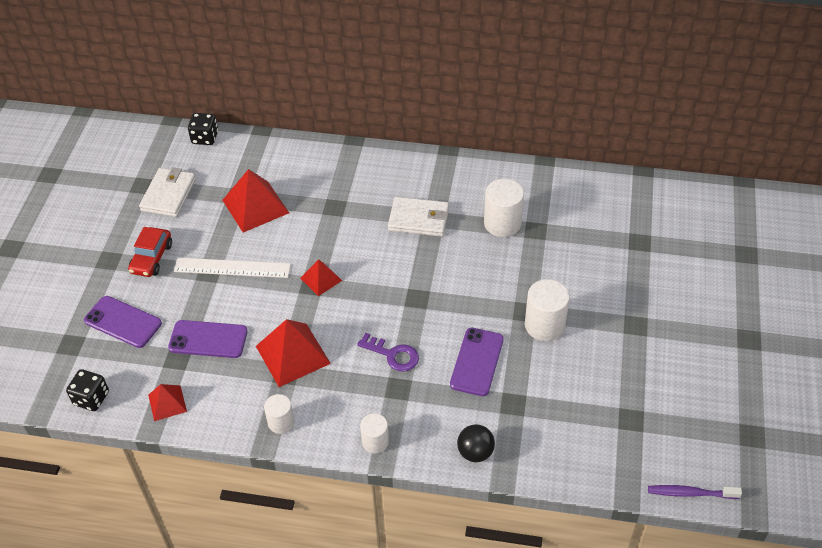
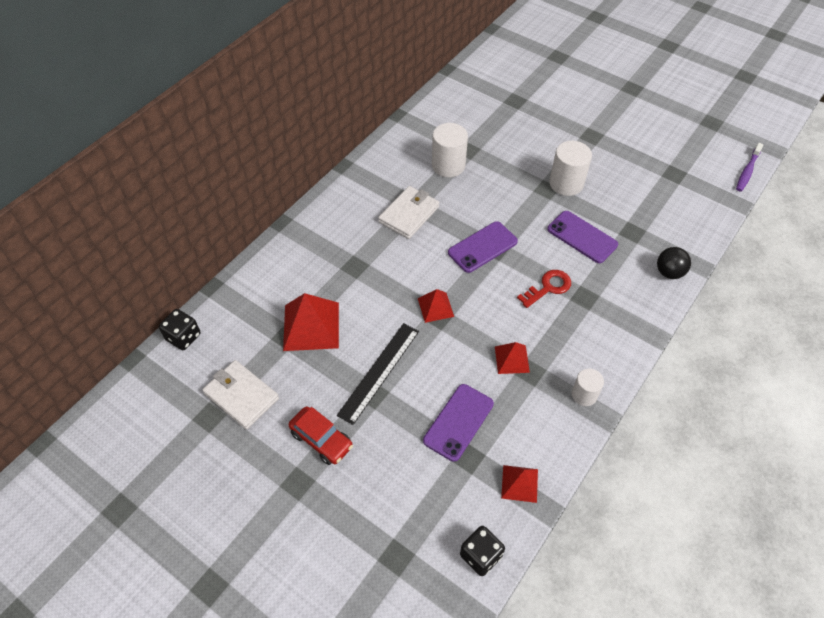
camera: 65 degrees left, 5 degrees up
(123, 322) = (393, 494): purple phone -> purple phone (482, 247)
(232, 268) = (379, 372): white ruler -> black ruler
(293, 354) = (512, 359): red pyramid -> red pyramid, size x0.56
(375, 442) = (633, 333): white cylinder -> none
(393, 355) = (548, 287): purple key -> red key

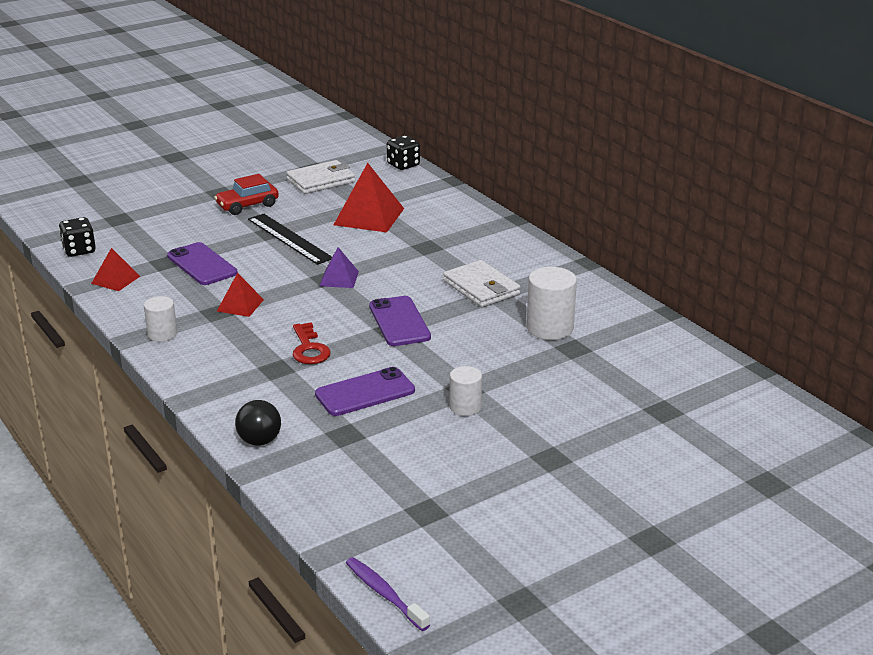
camera: 110 degrees right, 25 degrees down
(435, 307) = (339, 278): red pyramid -> purple pyramid
(566, 183) = (465, 407): white cylinder -> white cylinder, size x0.62

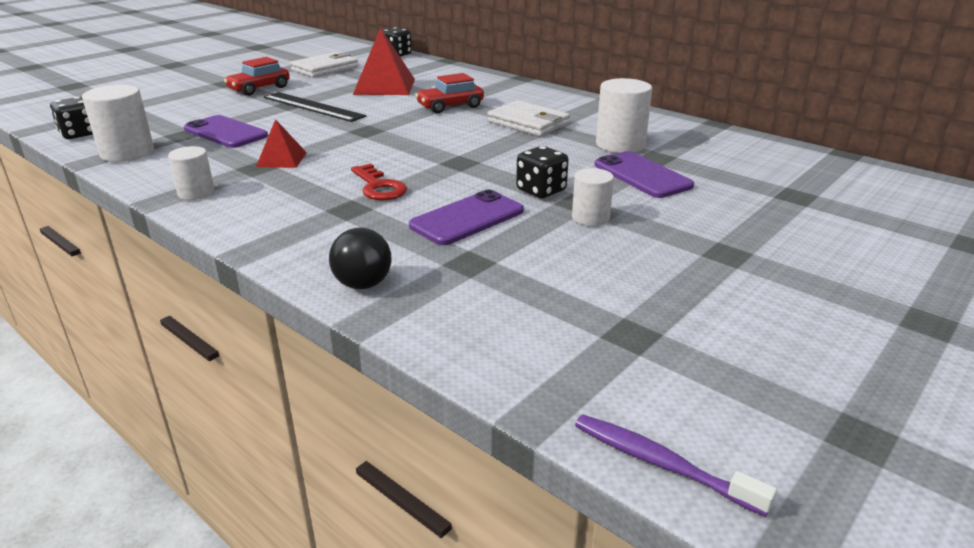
camera: 15 degrees left, 0 degrees up
(116, 279) = (127, 153): red pyramid -> white cylinder
(339, 278) = (380, 129): purple pyramid -> none
(399, 322) = (464, 155): purple phone -> purple phone (642, 175)
(419, 254) = (450, 106): none -> red car
(442, 372) = (541, 190): none -> black dice

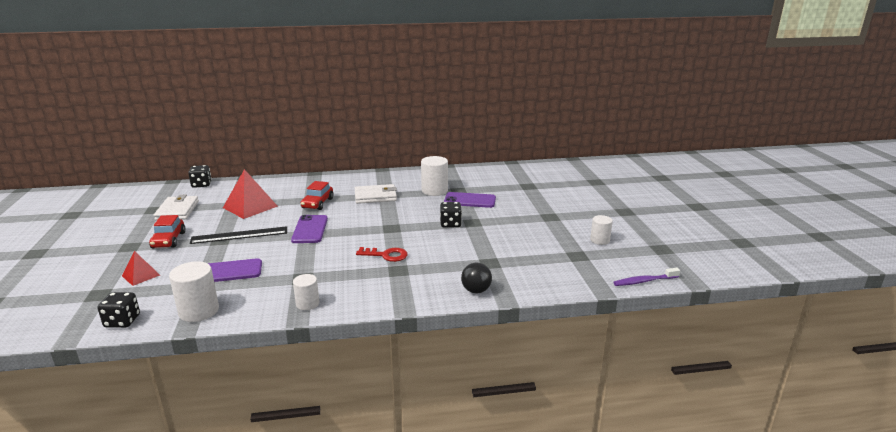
camera: 50 degrees left, 5 degrees down
(281, 159) = (305, 268): red pyramid -> red pyramid (141, 275)
(467, 218) = (451, 248): purple phone -> purple phone (310, 229)
(590, 218) = (489, 226): white cylinder -> white cylinder (599, 240)

